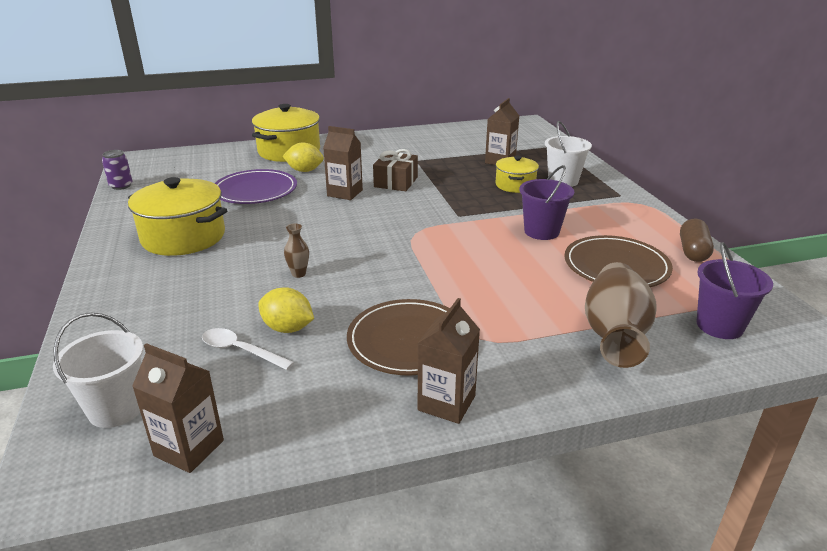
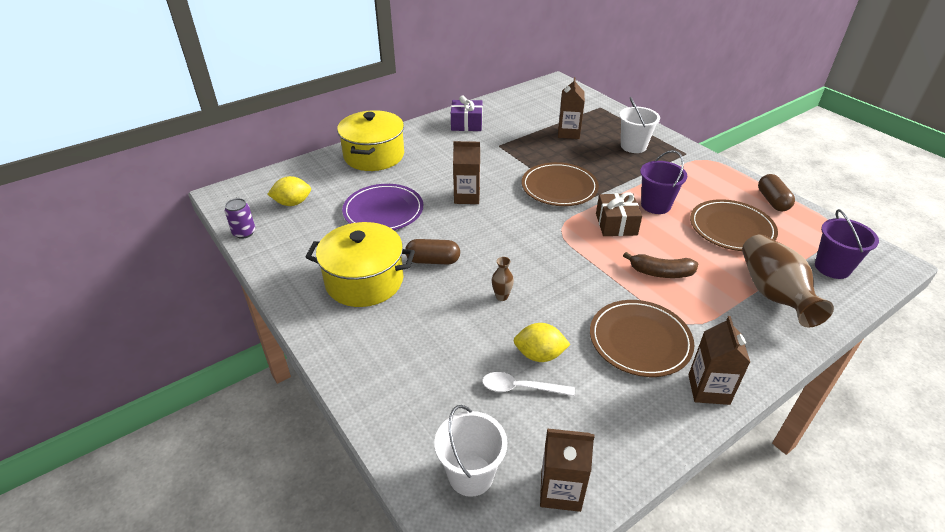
camera: 20 degrees left, 10 degrees up
(262, 234) = (433, 260): none -> brown capsule
(304, 170) = (409, 177): yellow lemon -> yellow lemon (292, 203)
(396, 182) = (500, 175): brown gift -> brown gift (616, 224)
(401, 141) = (466, 124): none -> purple gift
(447, 200) = (559, 187): none -> brown plate
(491, 288) = (660, 273): none -> brown banana
(515, 185) = (600, 158): yellow pot -> none

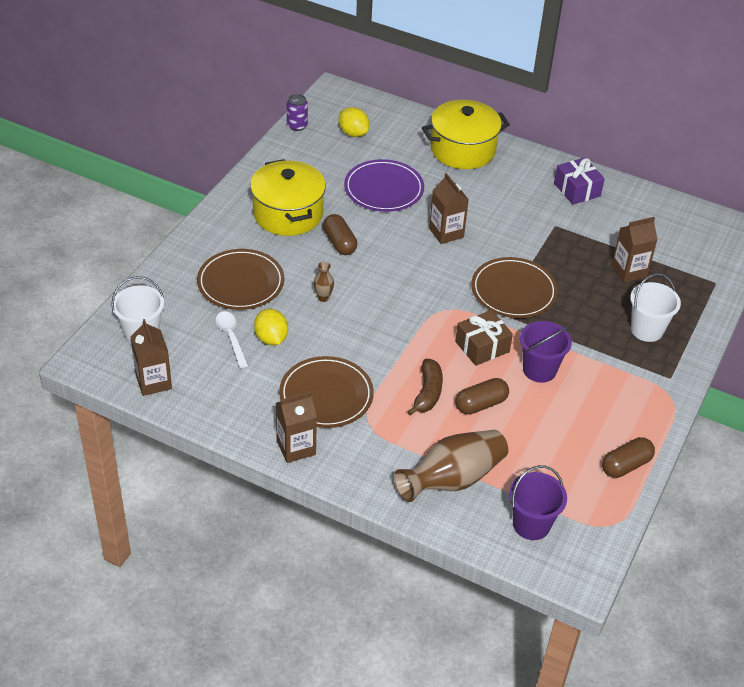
camera: 60 degrees right, 5 degrees up
(660, 273) = (427, 393): brown banana -> brown banana turned 150 degrees counterclockwise
(685, 247) = (481, 404): none -> brown capsule
(731, 228) = (543, 436): brown plate -> brown plate (241, 282)

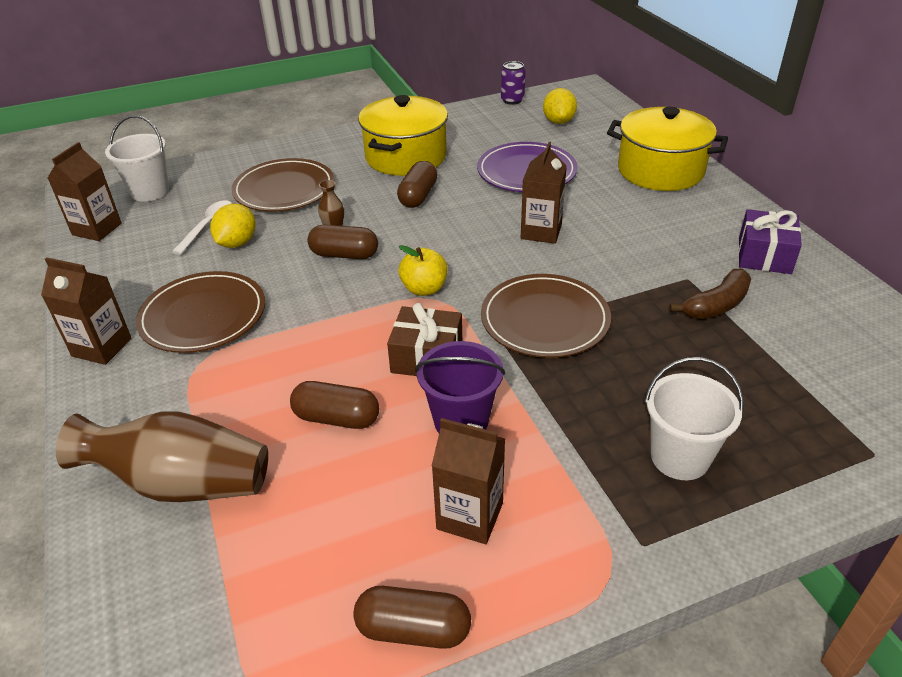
camera: 45 degrees right, 5 degrees down
(352, 310) = (344, 255): none -> brown capsule
(427, 393) = (299, 371): brown banana -> brown banana (716, 305)
(428, 307) = (424, 289): none -> yellow apple
(531, 524) = (179, 614): purple bucket -> none
(629, 271) = (737, 372): brown carton -> brown carton (470, 516)

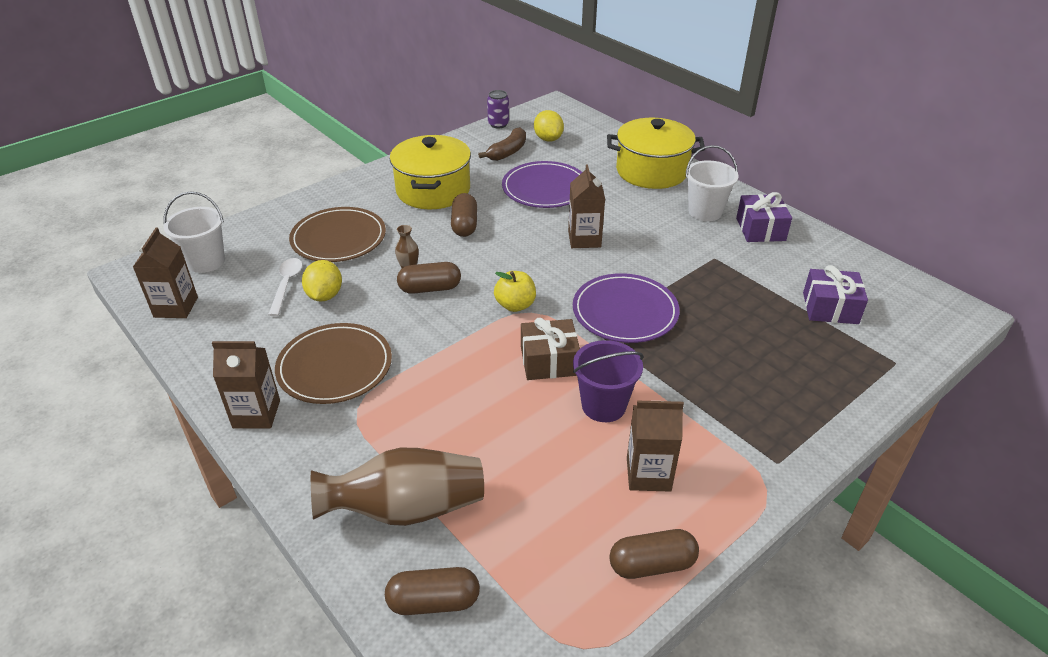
camera: 20 degrees left, 0 degrees up
(337, 418) = (504, 426): brown capsule -> brown capsule (434, 602)
(545, 319) = (625, 312): brown plate -> purple plate
(680, 457) = (773, 395): white bucket -> white bucket (705, 212)
(716, 305) = (744, 275): brown banana -> brown banana (507, 152)
(812, 366) = (830, 308): none -> purple gift

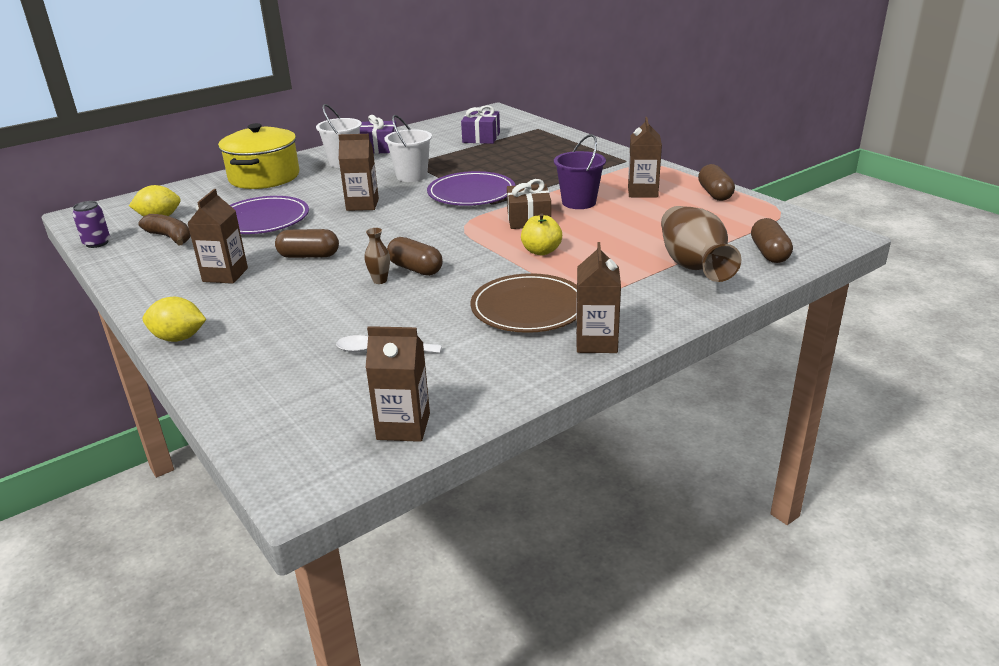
camera: 85 degrees left, 10 degrees down
(206, 261) = (304, 419): white bucket -> white bucket (411, 176)
(325, 295) = (410, 324): yellow lemon -> yellow lemon (179, 338)
(338, 238) = (297, 325): brown plate -> none
(430, 288) = (415, 269): brown capsule -> brown capsule turned 45 degrees counterclockwise
(433, 190) = (225, 275): yellow pot -> brown carton
(515, 305) = (452, 231): yellow apple -> yellow apple (541, 251)

